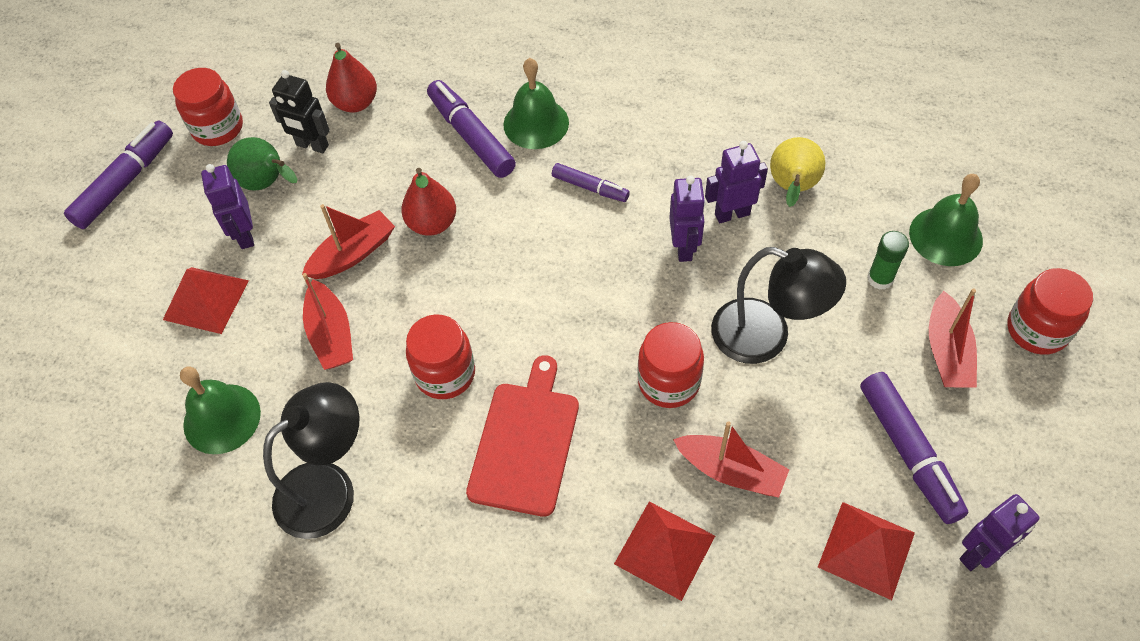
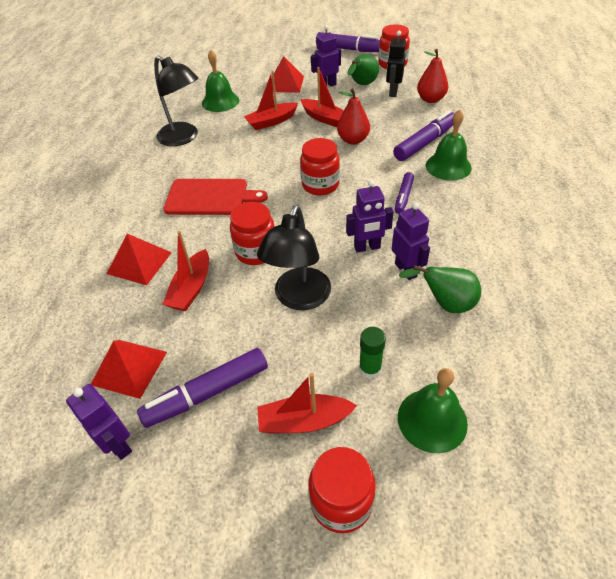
camera: 80 degrees right, 10 degrees down
(445, 374) = (252, 162): red jar -> red jar (320, 185)
(792, 188) = (445, 304): yellow pear -> green pear

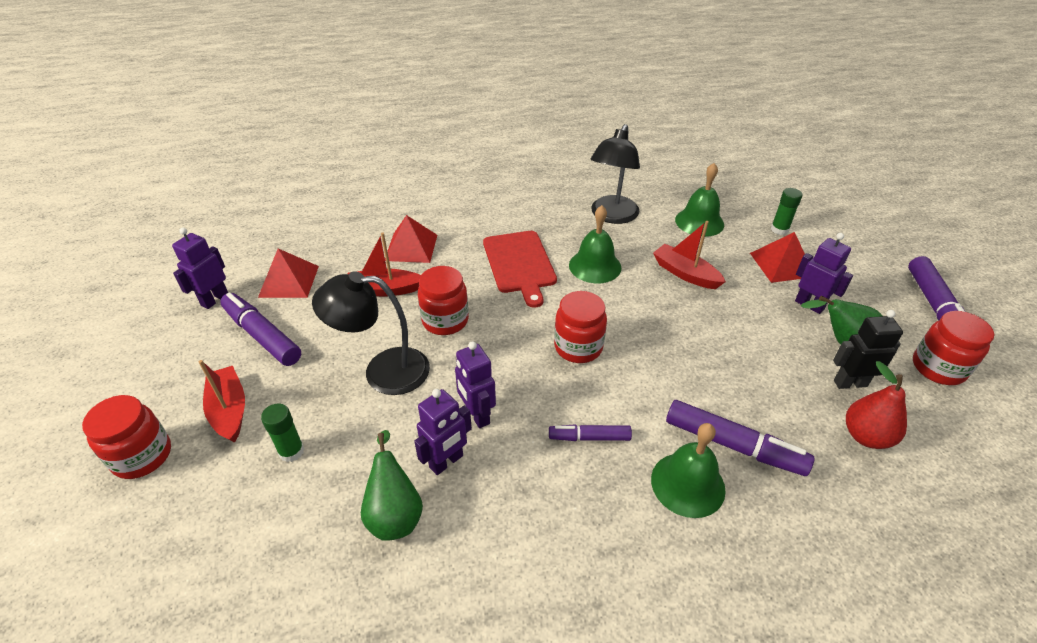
camera: 70 degrees right, 5 degrees down
(251, 74) = (779, 229): none -> green glue stick
(324, 118) = (724, 320): red boat -> none
(353, 140) = (691, 360): red pear -> none
(432, 420) = (224, 520): green bell -> green bell (595, 266)

